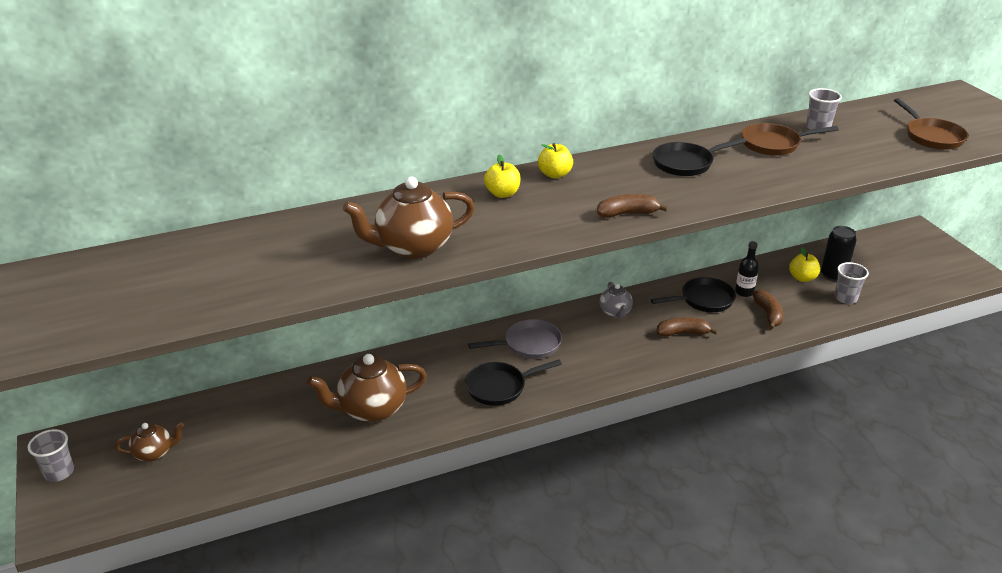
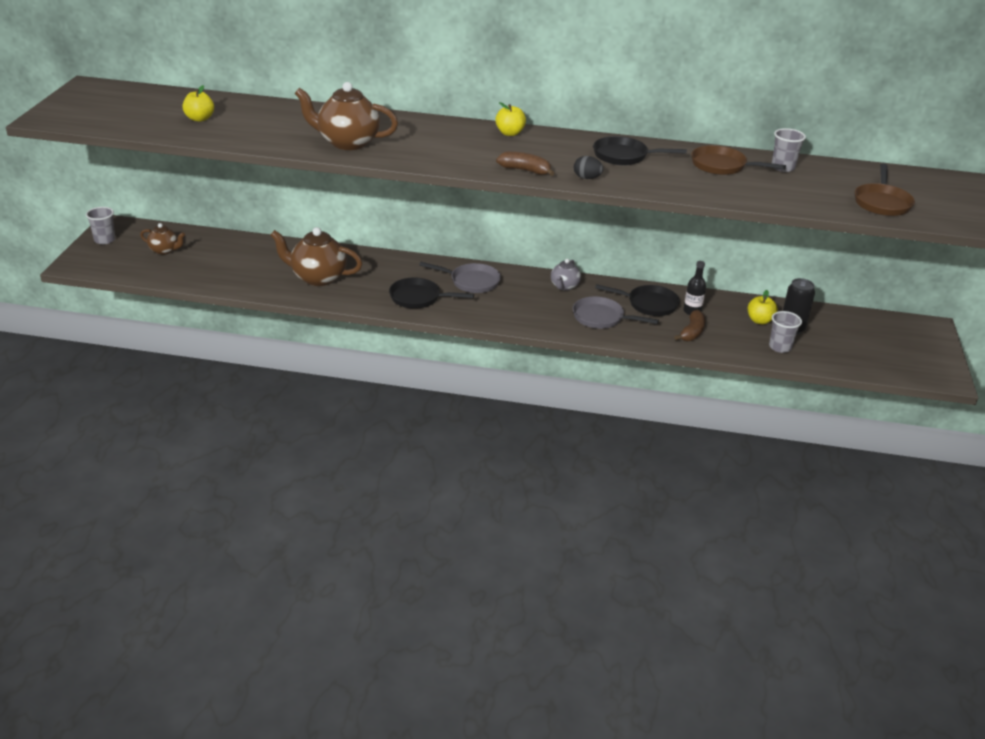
camera: 30 degrees right, 0 degrees up
(502, 194) = (453, 133): yellow apple -> yellow apple (199, 119)
(683, 333) = (601, 318): brown banana -> grey pan
(690, 201) = (587, 178): none -> black egg

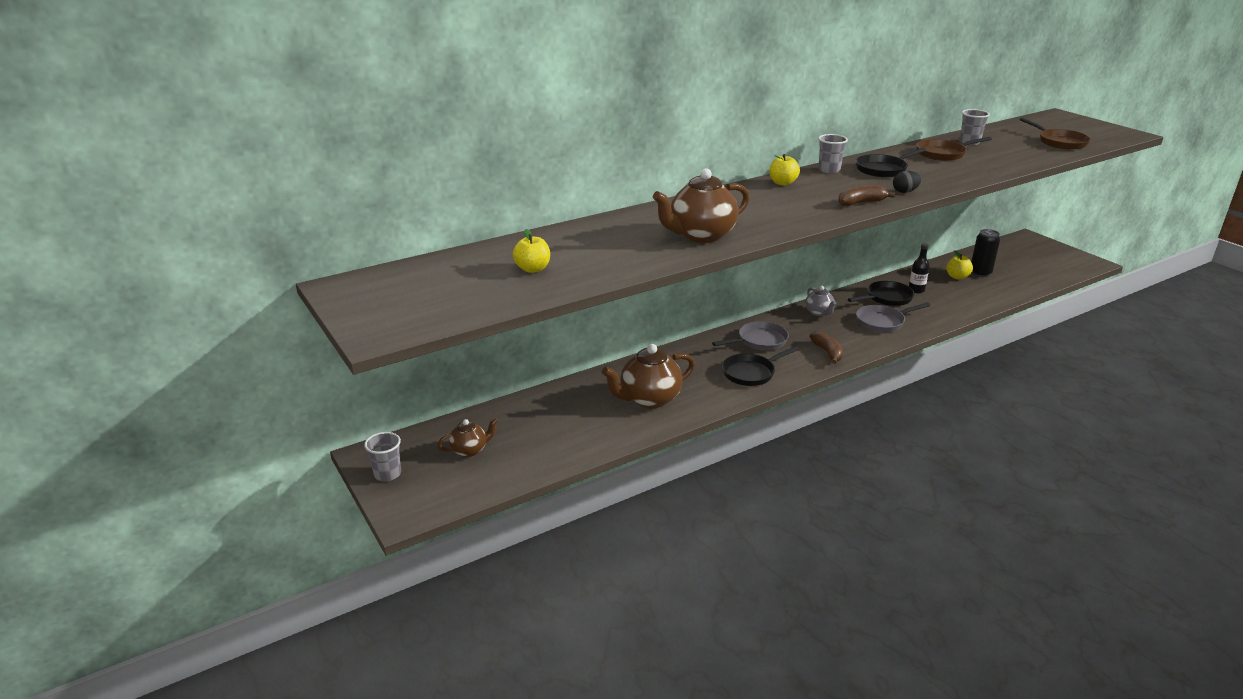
camera: 40 degrees left, 5 degrees down
(692, 332) = (944, 303): brown banana -> brown banana (827, 352)
(780, 347) = (998, 287): grey cup -> grey cup (829, 170)

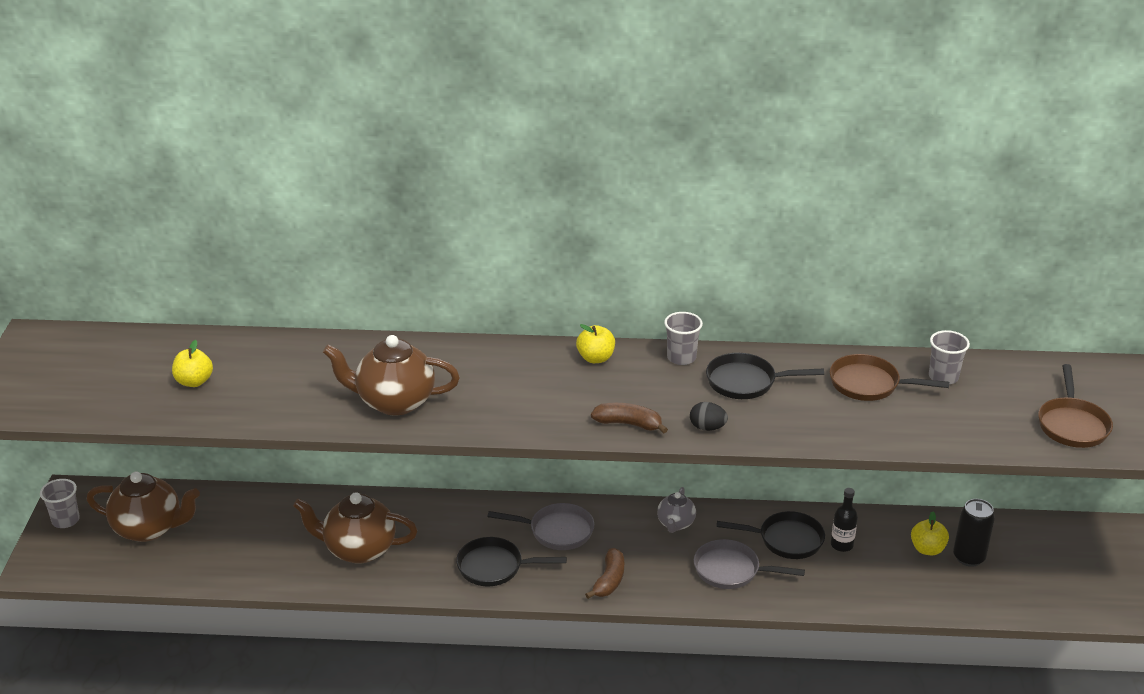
camera: 35 degrees right, 5 degrees up
(470, 450) = (149, 528): brown teapot -> brown teapot, size x1.81

